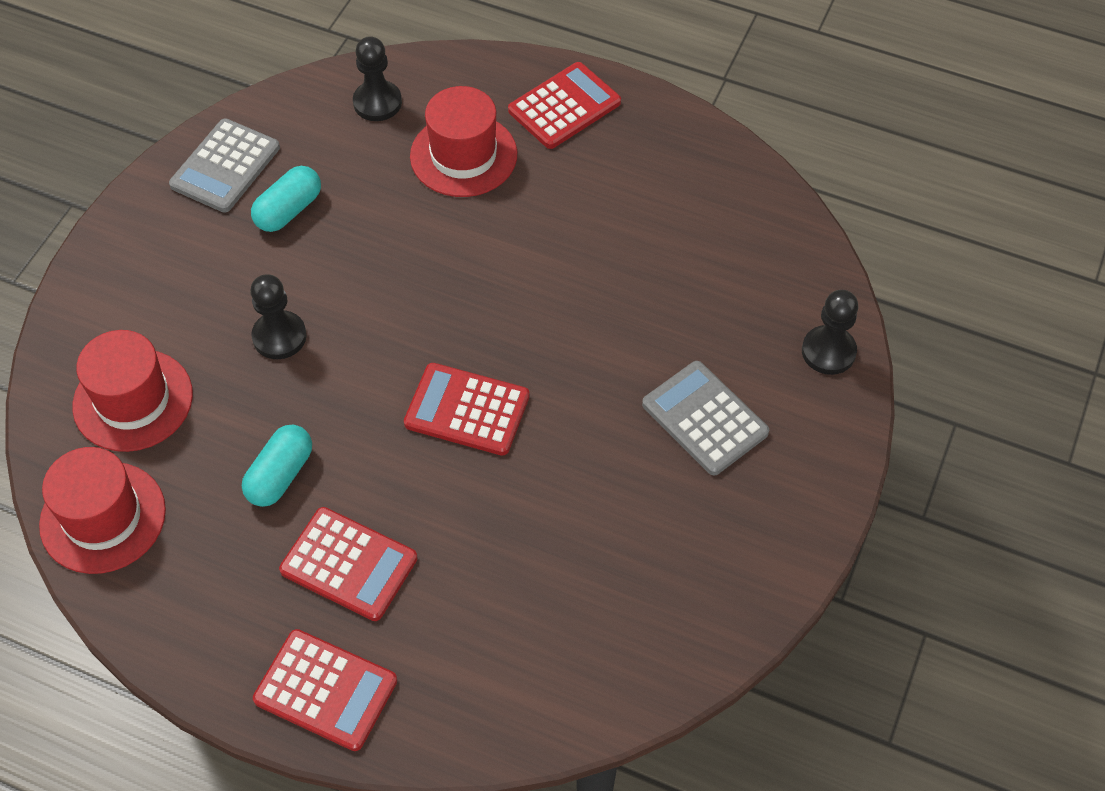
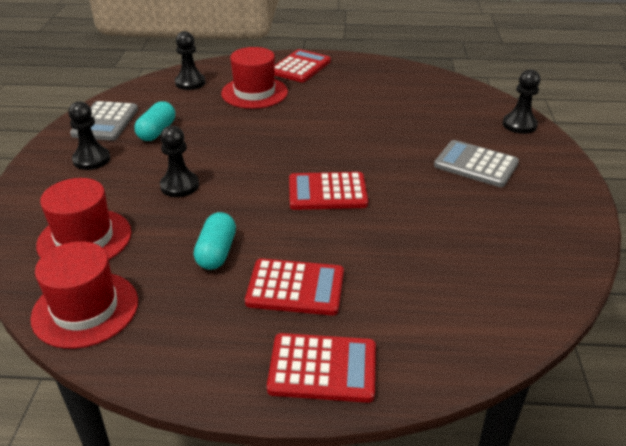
camera: 20 degrees left, 20 degrees down
(183, 247) = (91, 159): none -> black pawn

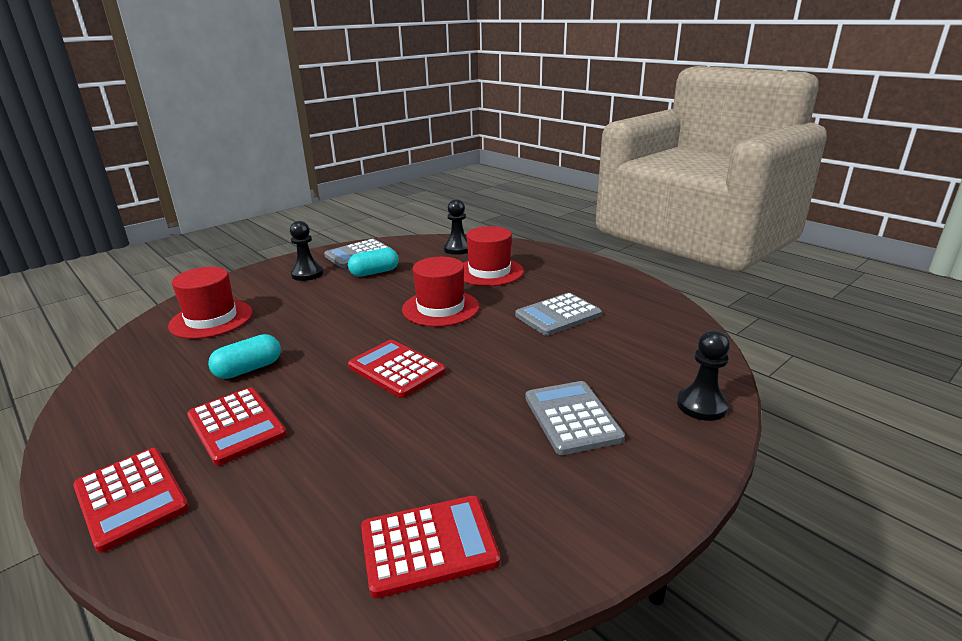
camera: 45 degrees right, 10 degrees down
(85, 309) = (130, 361): red hat -> red hat (440, 308)
(179, 186) = (317, 313): black pawn -> none
(300, 67) = (563, 266): red calculator -> red calculator (429, 545)
(361, 105) = (558, 315): none -> grey calculator

